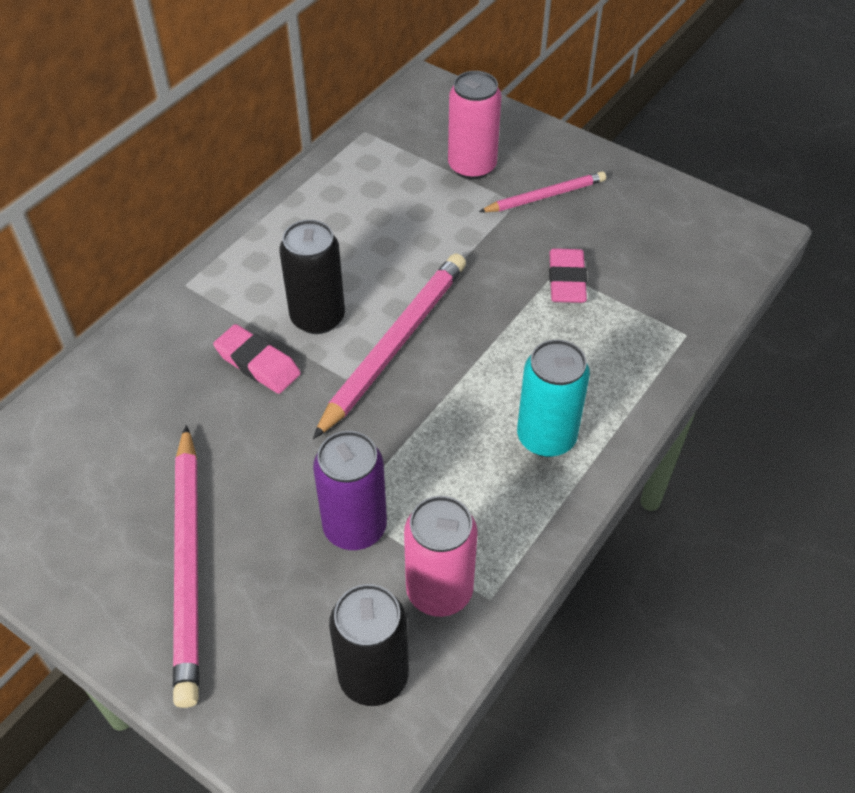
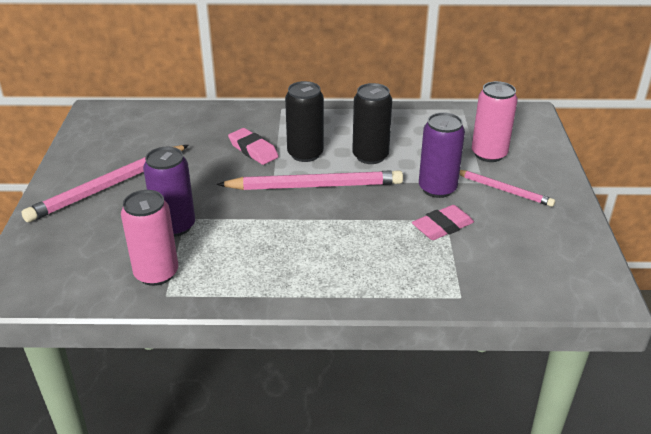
camera: 55 degrees right, 15 degrees down
(258, 364) = (253, 150): pink eraser -> pink eraser turned 45 degrees counterclockwise
(373, 676) = (83, 273): black can -> black can (370, 156)
(496, 244) = (437, 188): none -> purple can
(546, 437) = (305, 269): turquoise can -> none

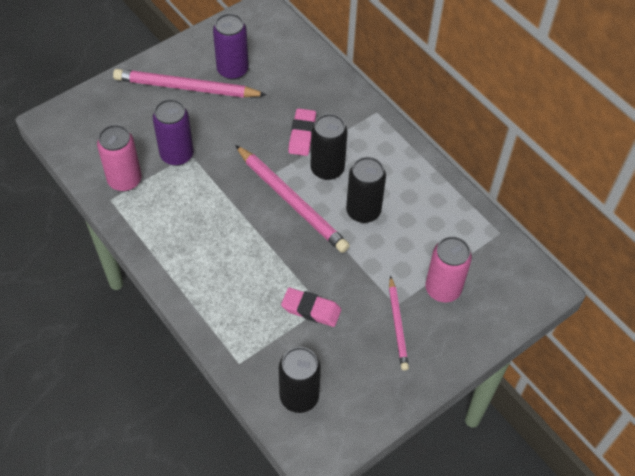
camera: 50 degrees right, 20 degrees up
(437, 188) = (358, 280): purple can -> purple can (232, 70)
(532, 276) = (299, 396): none -> black can

